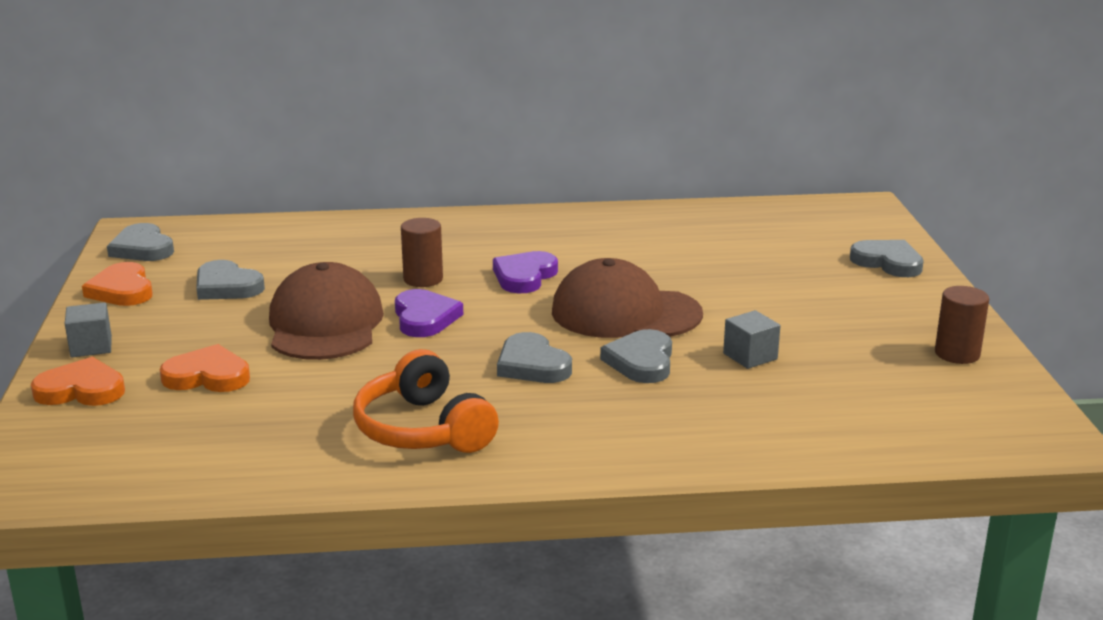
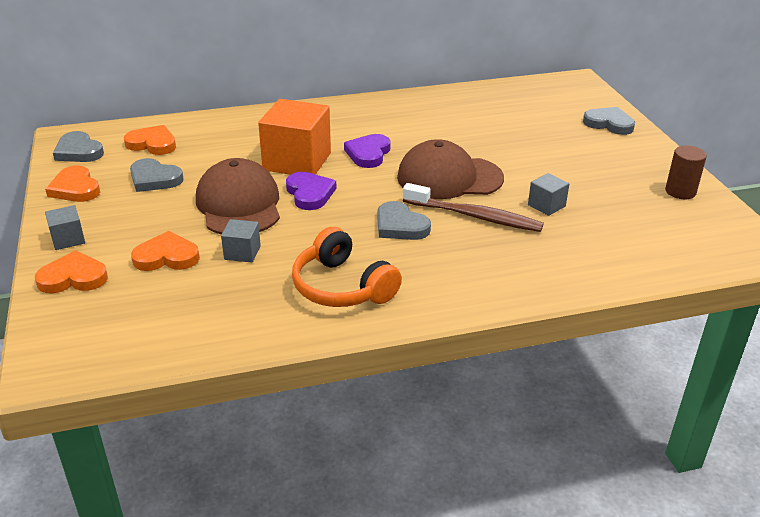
camera: 10 degrees left, 10 degrees up
(240, 246) = (152, 144): none -> orange heart
(307, 379) = (242, 252): none -> grey cube
(423, 279) = (297, 161): brown cylinder -> orange cube
(641, 361) = (474, 216): grey heart -> brown toothbrush

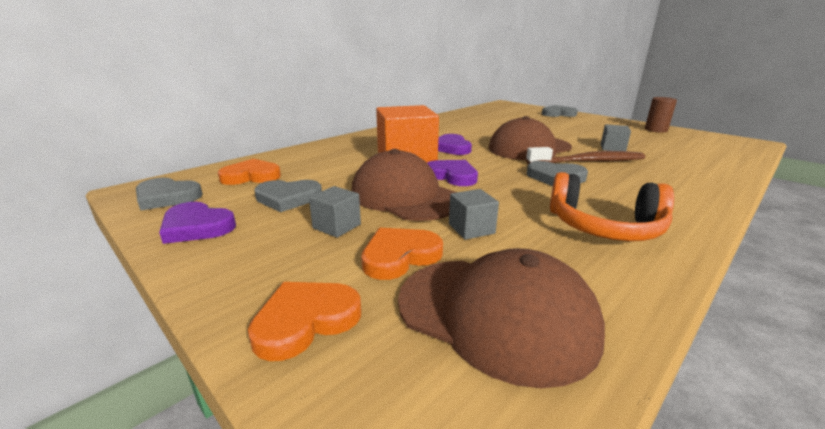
camera: 30 degrees left, 10 degrees down
(68, 239) = (243, 278): grey cube -> grey cube (337, 226)
(75, 188) = (197, 227): orange heart -> purple heart
(168, 313) = (496, 314): none -> brown cap

